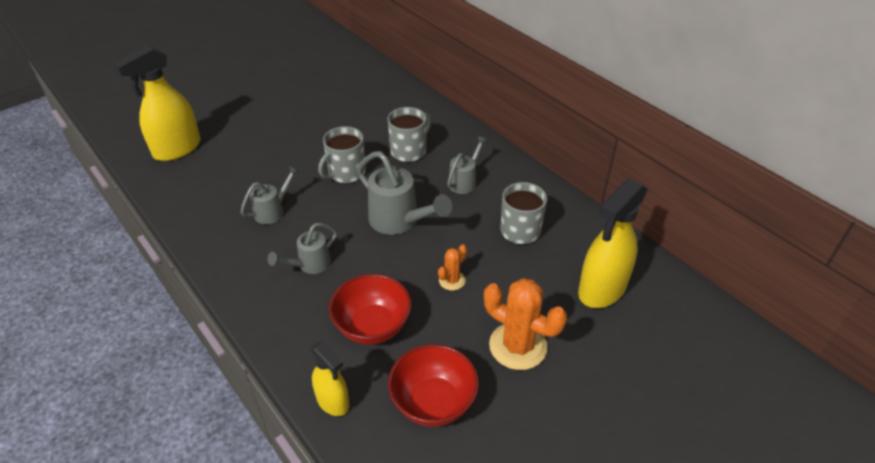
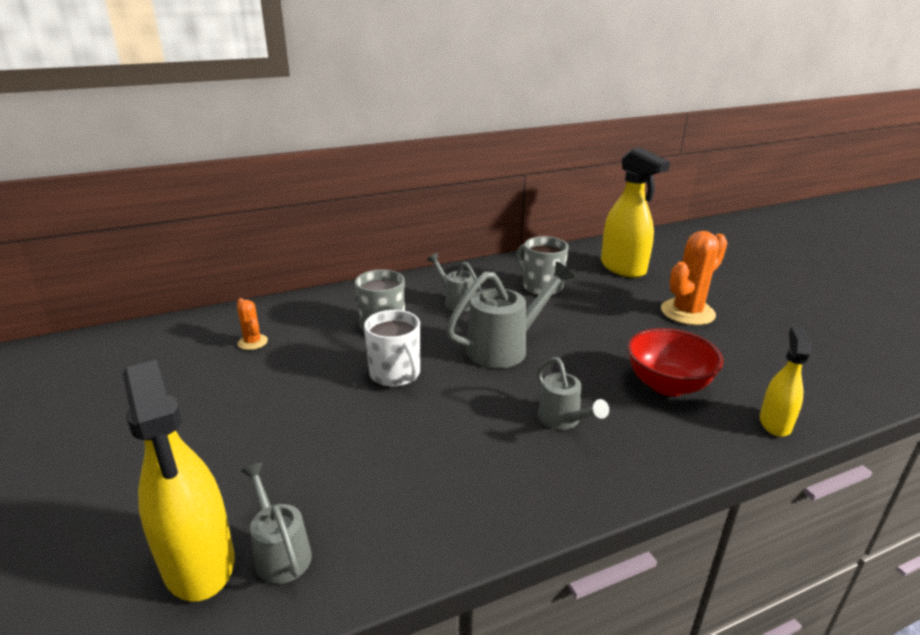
camera: 75 degrees left, 15 degrees down
(273, 211) = (444, 445): grey watering can -> grey watering can (280, 552)
(333, 401) = (775, 423): yellow spray bottle -> yellow spray bottle turned 45 degrees counterclockwise
(346, 173) = (395, 374): grey mug -> white mug
(433, 402) = (760, 363): red bowl -> none
(452, 280) = (603, 330): orange cactus -> orange cactus (252, 342)

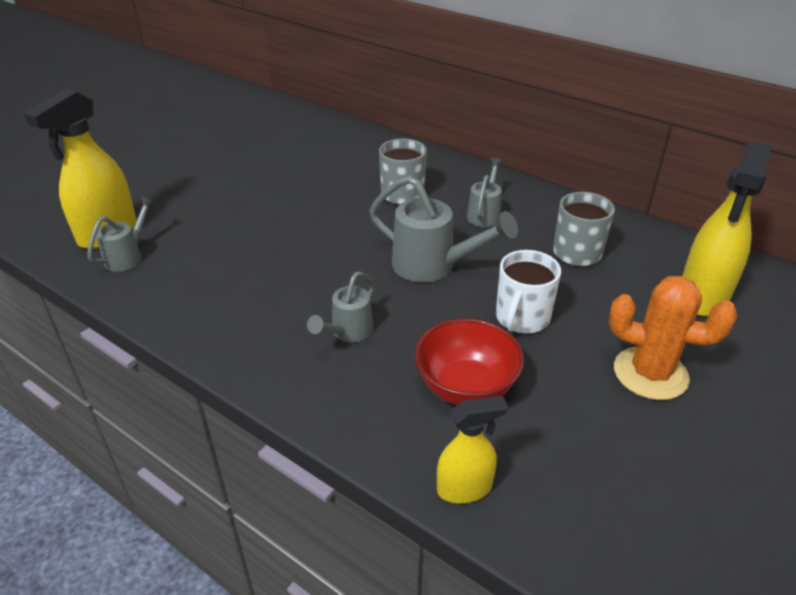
camera: 60 degrees right, 10 degrees up
(252, 342) = (325, 153): orange cactus -> none
(395, 374) = (340, 226): white mug -> white mug (522, 318)

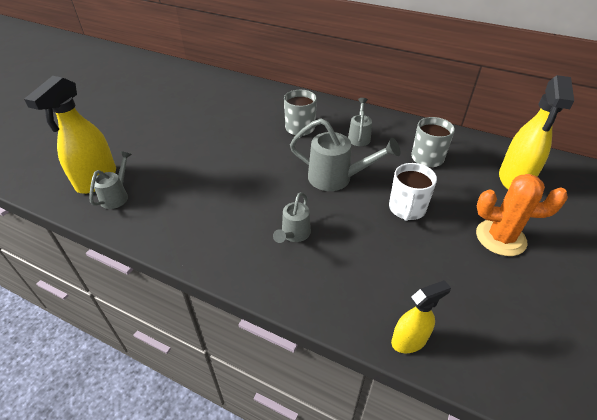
camera: 10 degrees left, 5 degrees up
(466, 388) = (386, 265): red bowl -> none

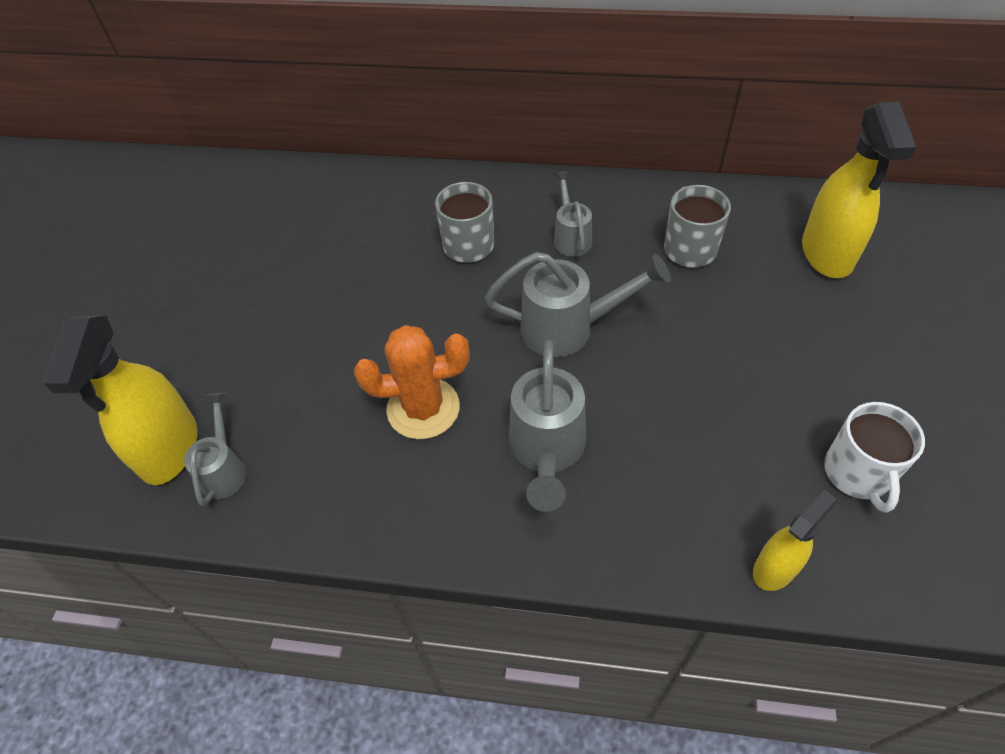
camera: 15 degrees left, 10 degrees up
(294, 234) = (546, 451): grey watering can -> grey watering can, size x1.67
(407, 209) = (694, 353): white mug -> white mug (858, 473)
(500, 238) = (839, 363): orange cactus -> orange cactus (423, 408)

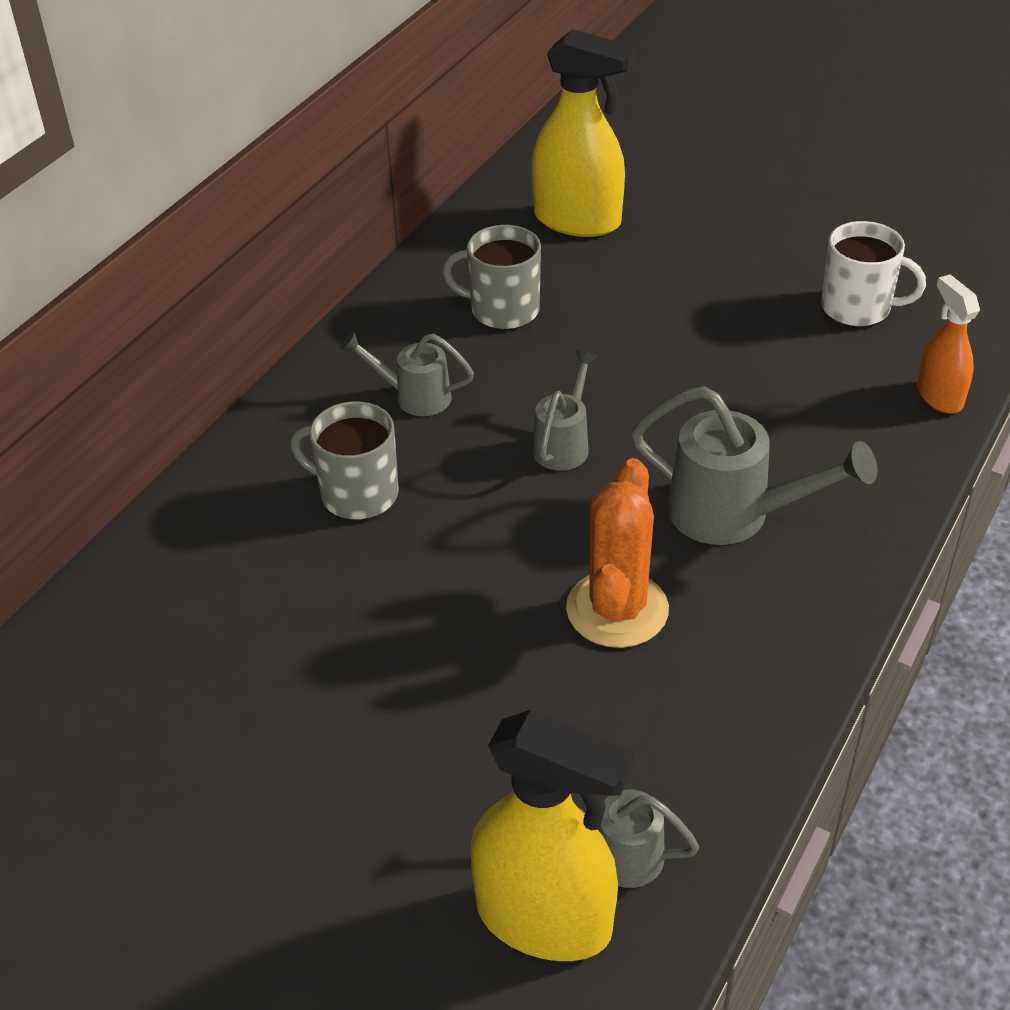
camera: 70 degrees left, 10 degrees down
(568, 328) = (564, 444): grey watering can -> grey watering can, size x0.60
(775, 568) = (939, 396): yellow spray bottle -> orange spray bottle

